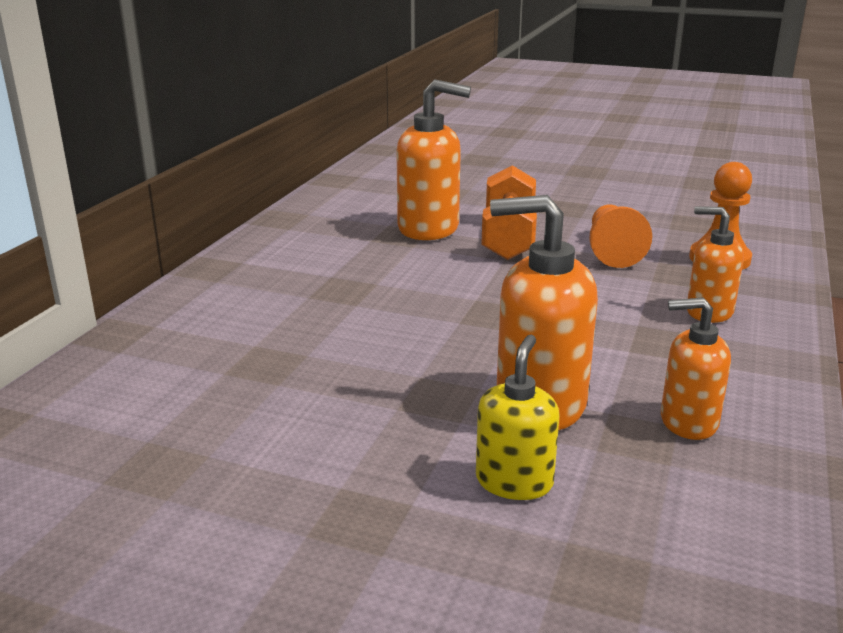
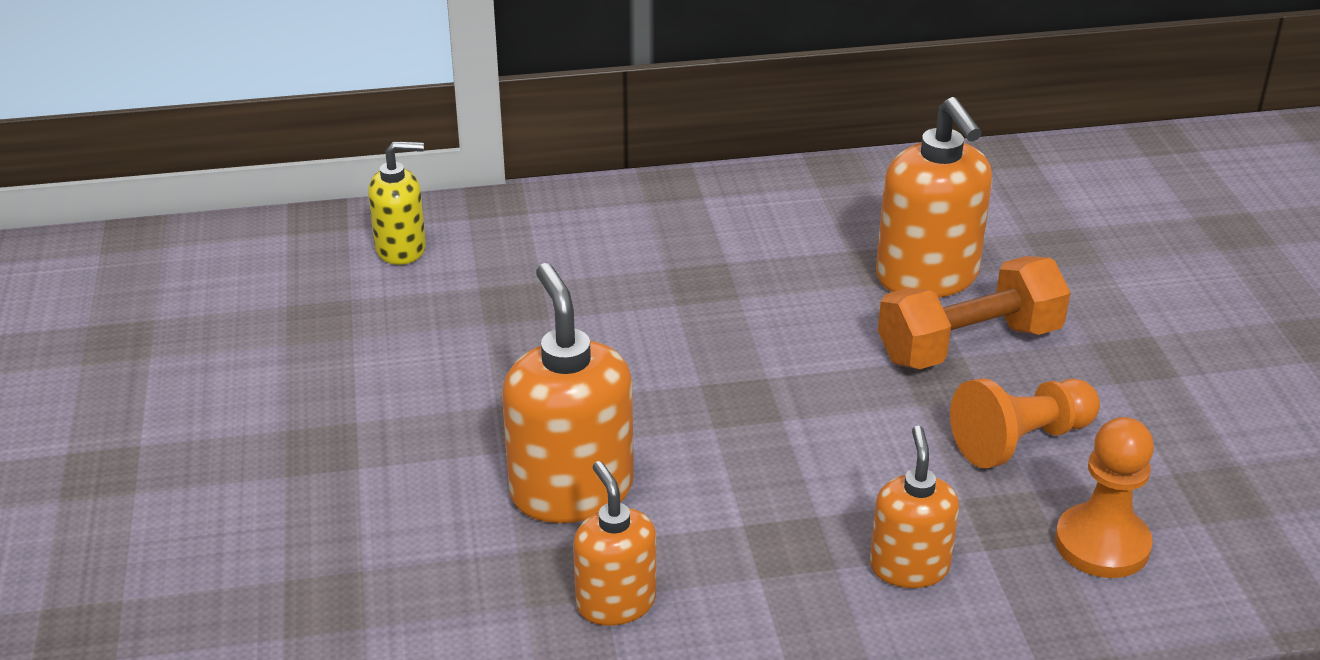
camera: 60 degrees right, 10 degrees up
(514, 481) = (427, 514): yellow soap dispenser -> yellow soap dispenser (401, 249)

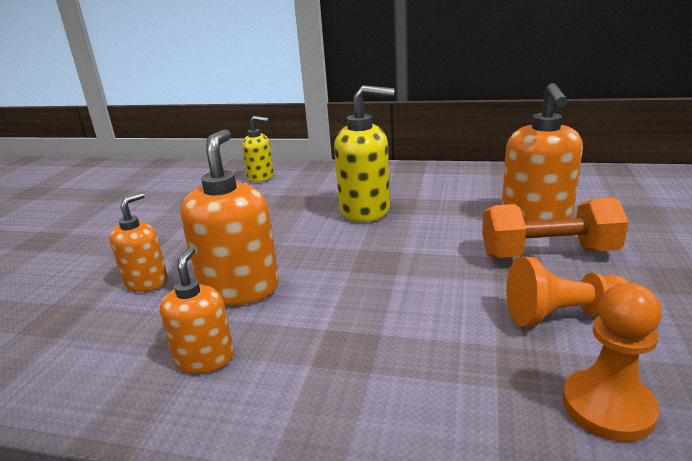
camera: 25 degrees right, 10 degrees down
(658, 302) = (365, 210): none -> yellow soap dispenser
(909, 567) = (426, 384): orange soap dispenser -> orange soap dispenser (146, 282)

